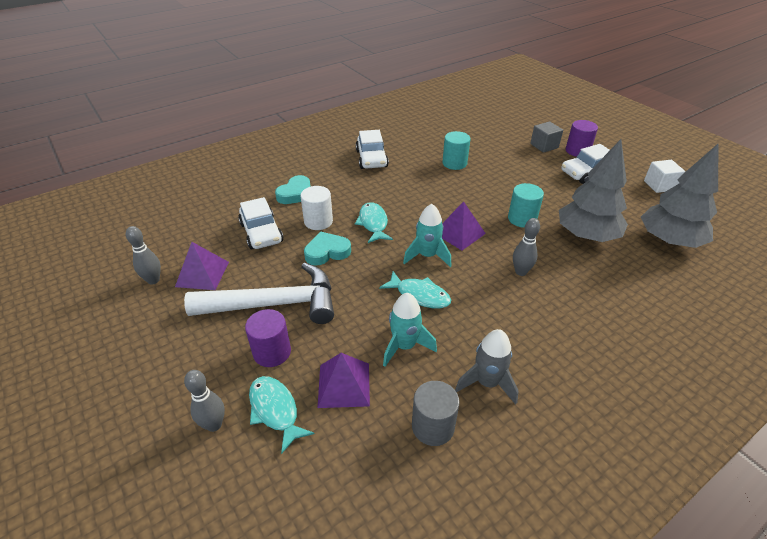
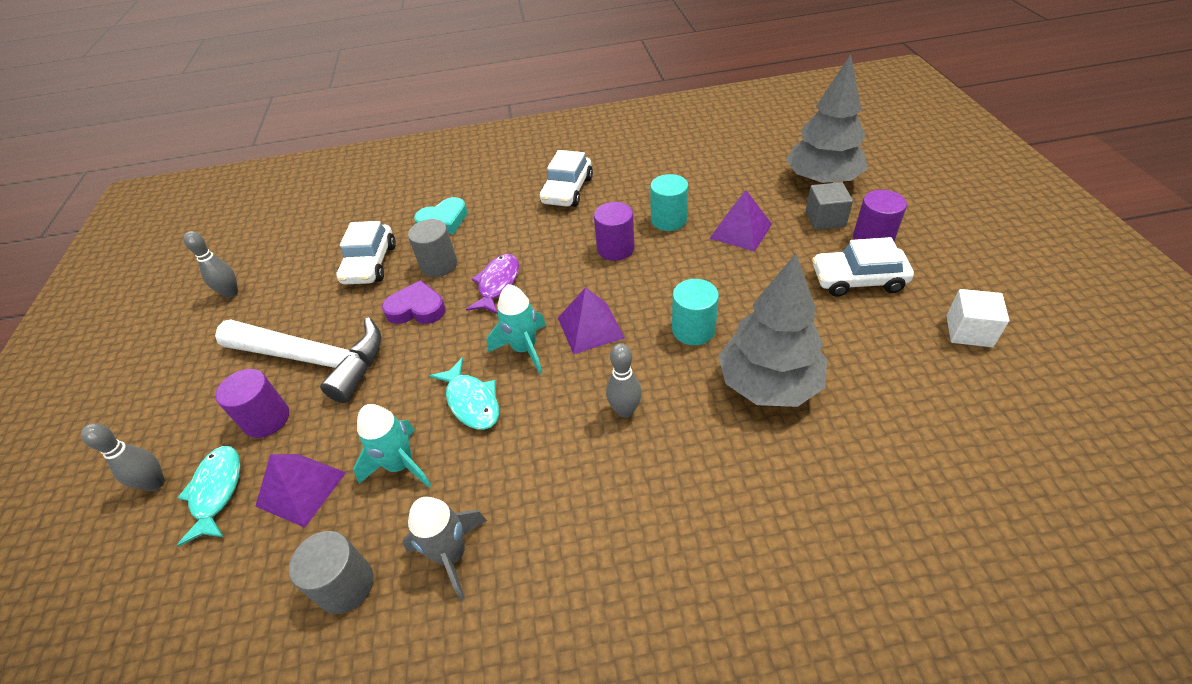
camera: 30 degrees right, 5 degrees up
(202, 274) = (278, 300): purple pyramid -> purple pyramid (741, 231)
(318, 221) = (439, 265): white cylinder -> grey cylinder
(327, 252) = (417, 309): turquoise heart -> purple heart
(373, 223) = (497, 284): turquoise fish -> purple fish
(435, 186) = (615, 249): none -> purple cylinder
(669, 241) = (900, 433): grey tree -> grey tree (822, 180)

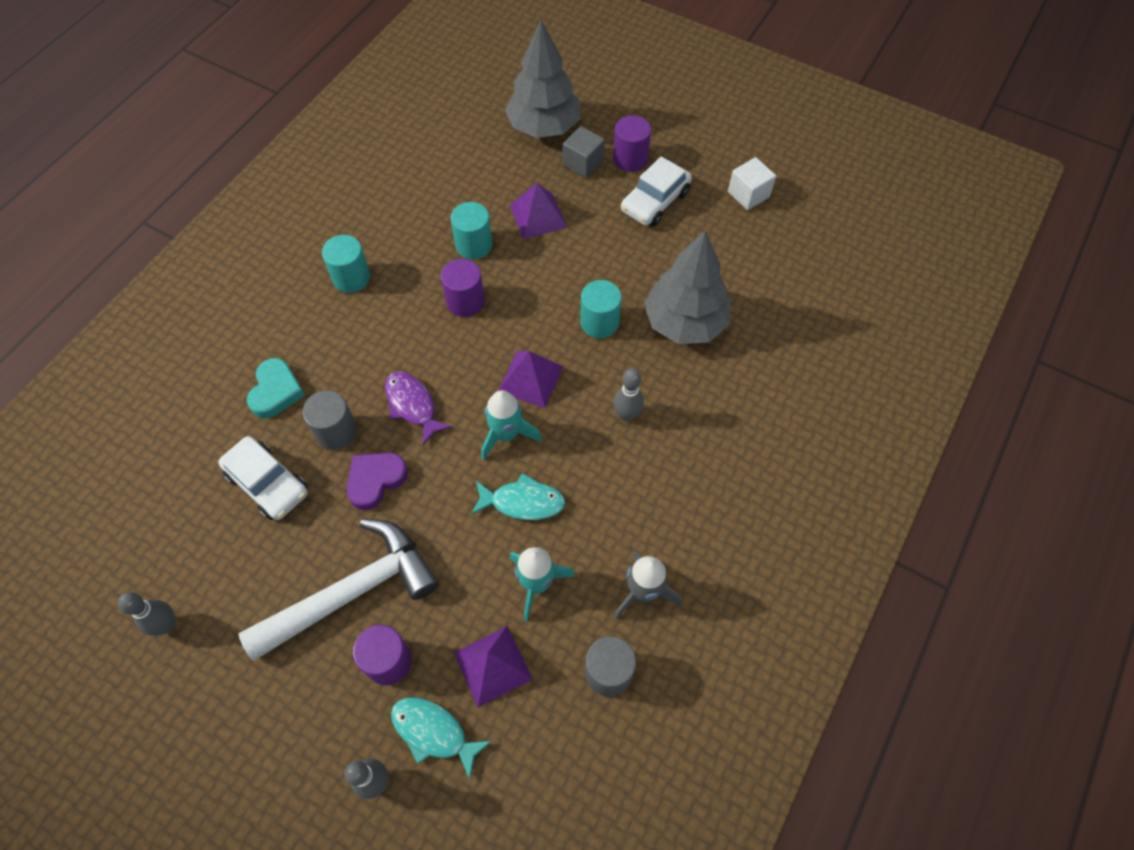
camera: 55 degrees left, 15 degrees up
(567, 191) = (351, 277): white car -> turquoise cylinder

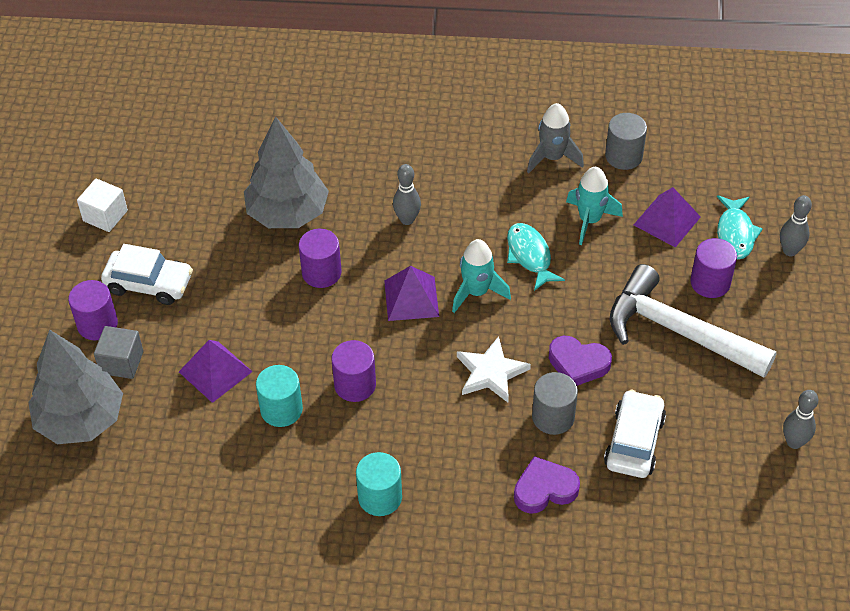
camera: 115 degrees left, 10 degrees down
(276, 391) = (544, 489): turquoise heart -> purple heart
(412, 405) = (491, 372): purple fish -> white star
(599, 322) = (321, 273): turquoise cylinder -> purple cylinder

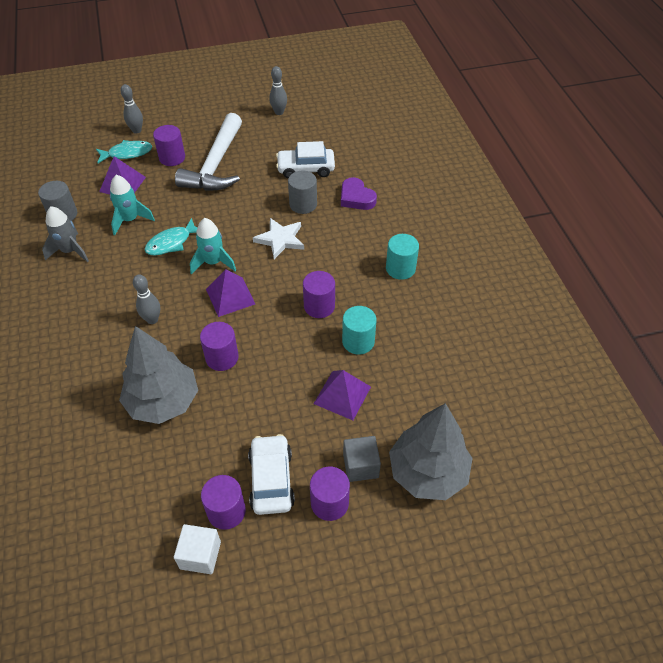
camera: 110 degrees left, 0 degrees up
(136, 242) = (226, 511): none -> purple cylinder
(578, 364) = (257, 202): purple heart -> none

